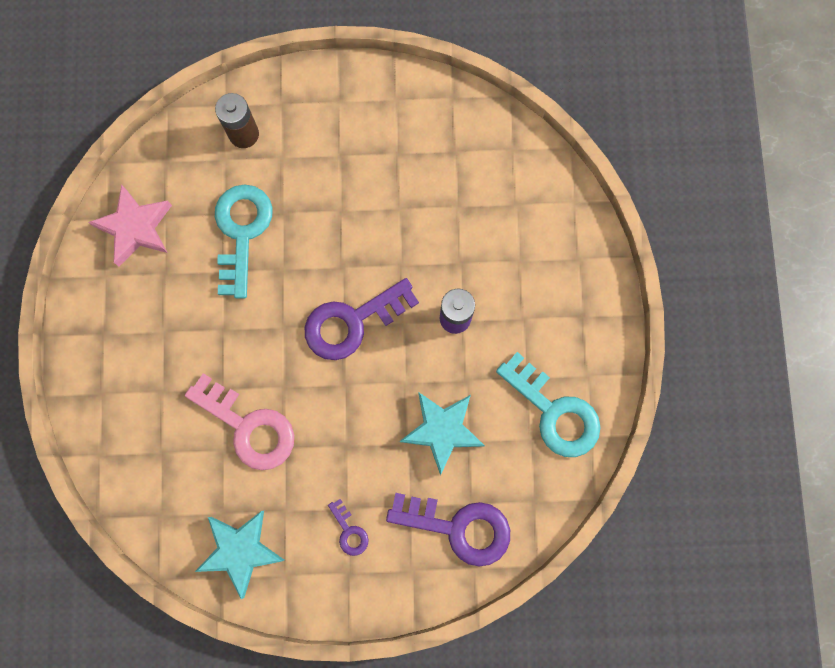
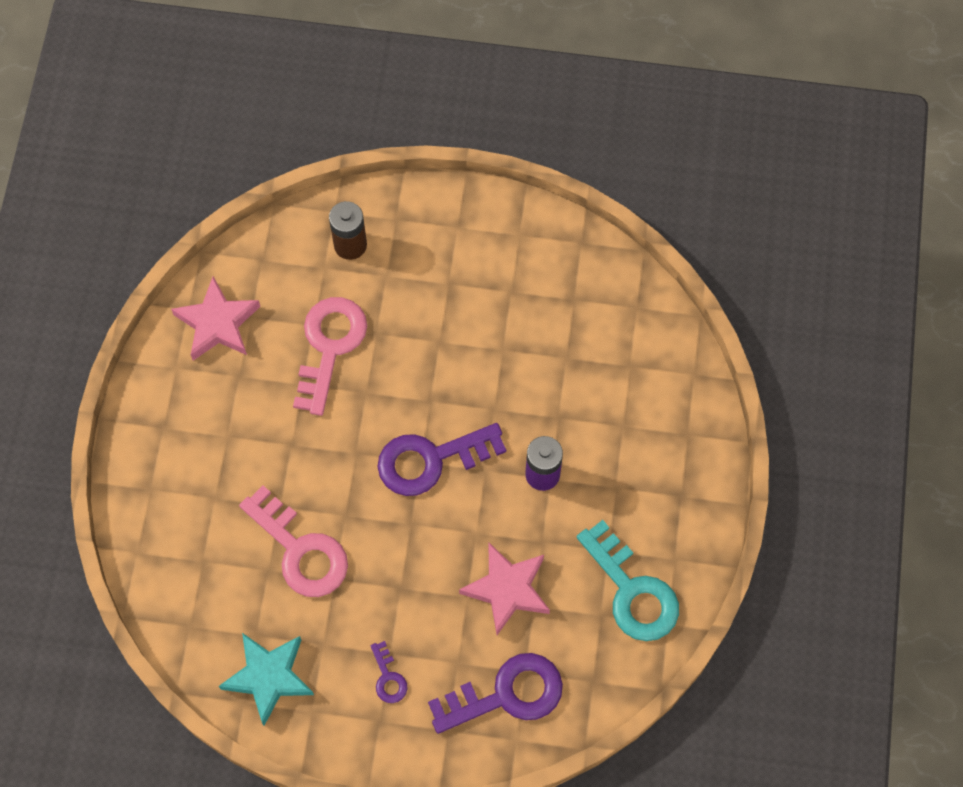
camera: 10 degrees right, 10 degrees down
(242, 232) = (330, 346): turquoise key -> pink key
(442, 430) = (507, 589): turquoise star -> pink star
(459, 527) = (507, 694): purple key -> purple key turned 45 degrees counterclockwise

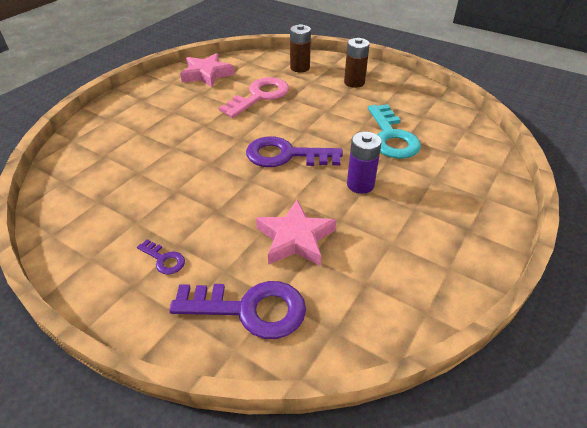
camera: 25 degrees right, 25 degrees down
(268, 677) = (82, 226): turquoise star -> none
(300, 550) = (167, 170): pink key -> none
(388, 678) = (164, 259): purple key -> purple key turned 60 degrees counterclockwise
(449, 253) = (354, 82): none -> brown battery
(632, 591) = (401, 276): turquoise key -> turquoise key (391, 137)

